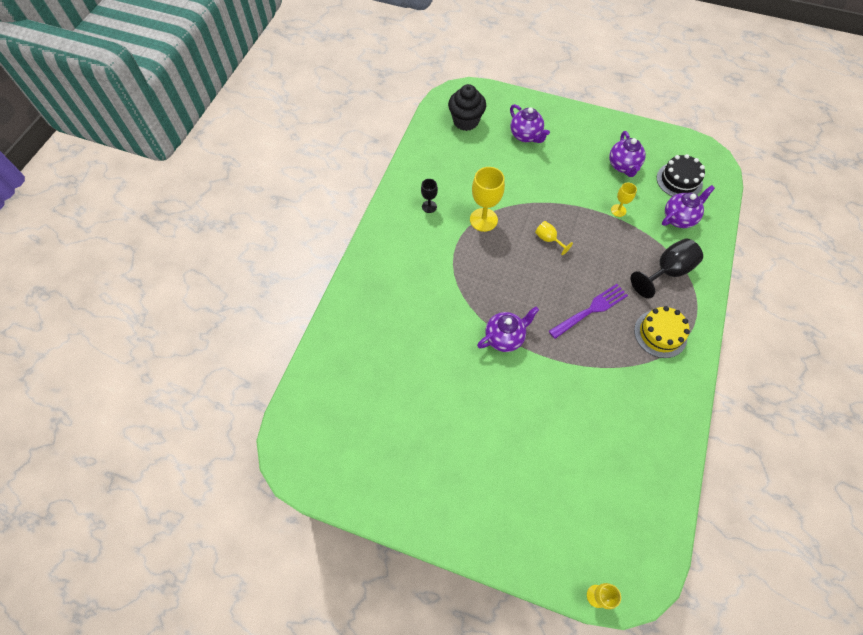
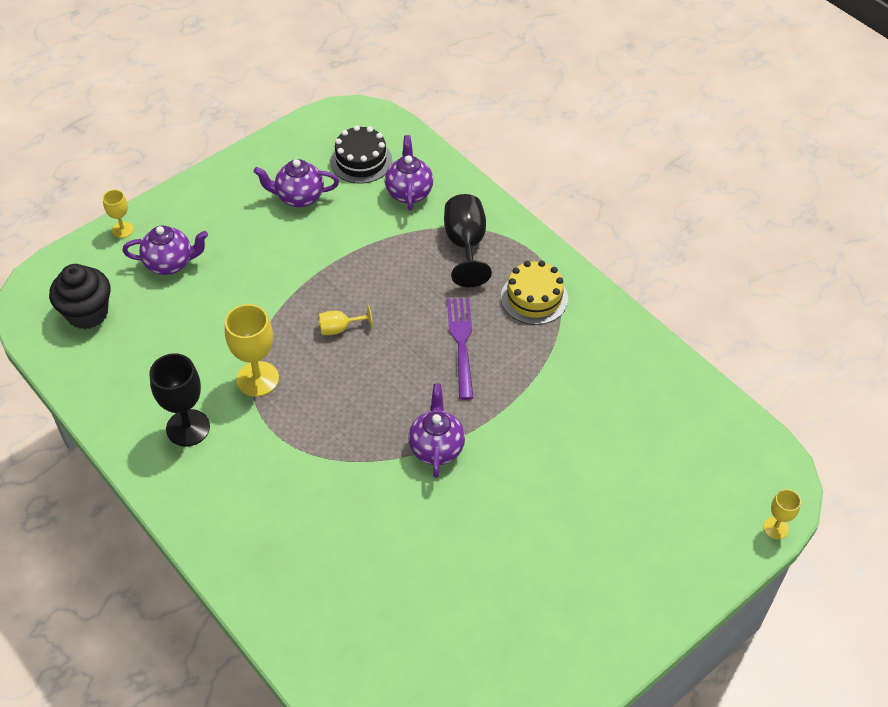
camera: 60 degrees left, 10 degrees down
(429, 206) = (188, 428): black goblet -> black goblet, size x1.83
(618, 210) = (354, 239): yellow goblet -> yellow goblet (123, 230)
(623, 166) = (299, 197): purple teapot -> purple teapot turned 150 degrees clockwise

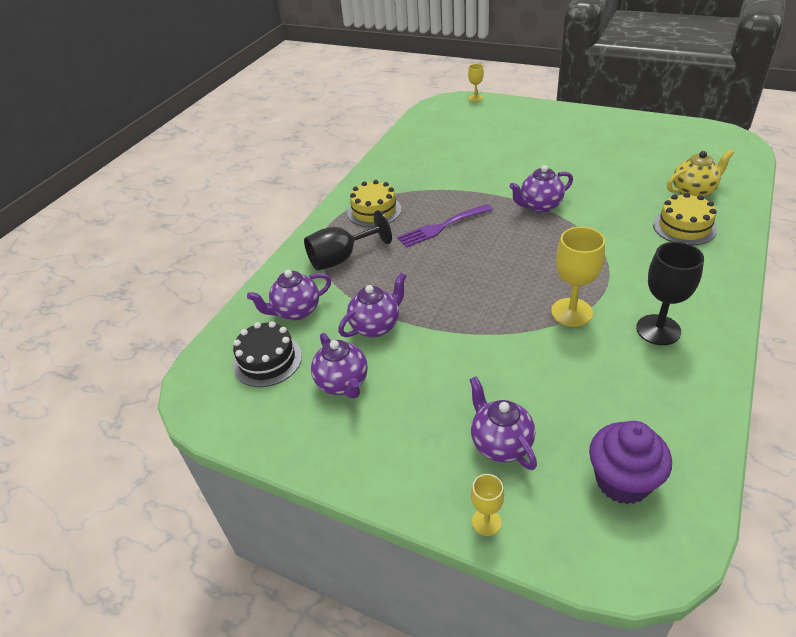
camera: 110 degrees left, 10 degrees down
(87, 313) = (622, 481): black cupcake -> purple cupcake
(300, 558) = (684, 227): none -> yellow cake
(339, 328) = (480, 289): yellow goblet -> none
(348, 238) = (376, 326): none -> purple teapot
(353, 621) = (693, 192): none -> yellow teapot

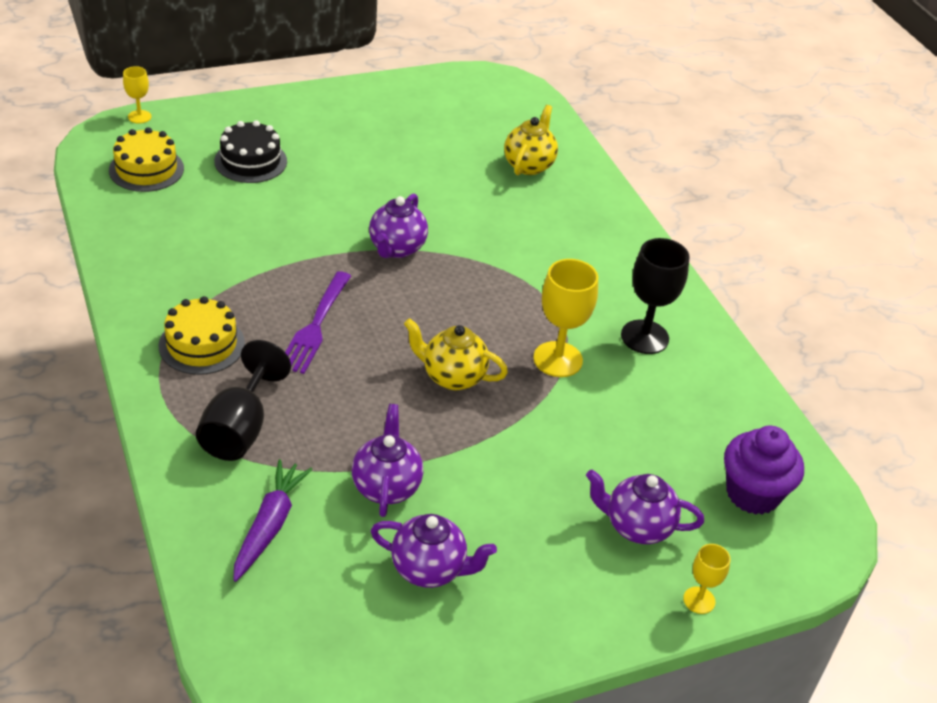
camera: 55 degrees left, 0 degrees up
(267, 360) = (311, 601): black cake -> black cake (250, 161)
(296, 311) = (269, 526): purple teapot -> purple carrot
(487, 288) = (452, 377): none -> yellow teapot
(684, 227) = (560, 212): yellow cake -> yellow cake (146, 169)

